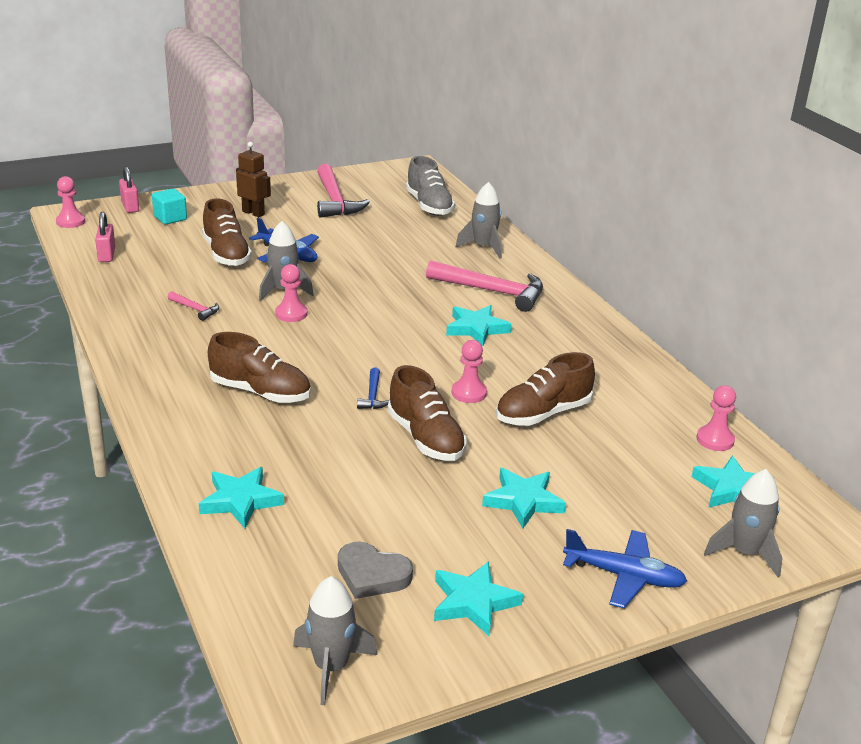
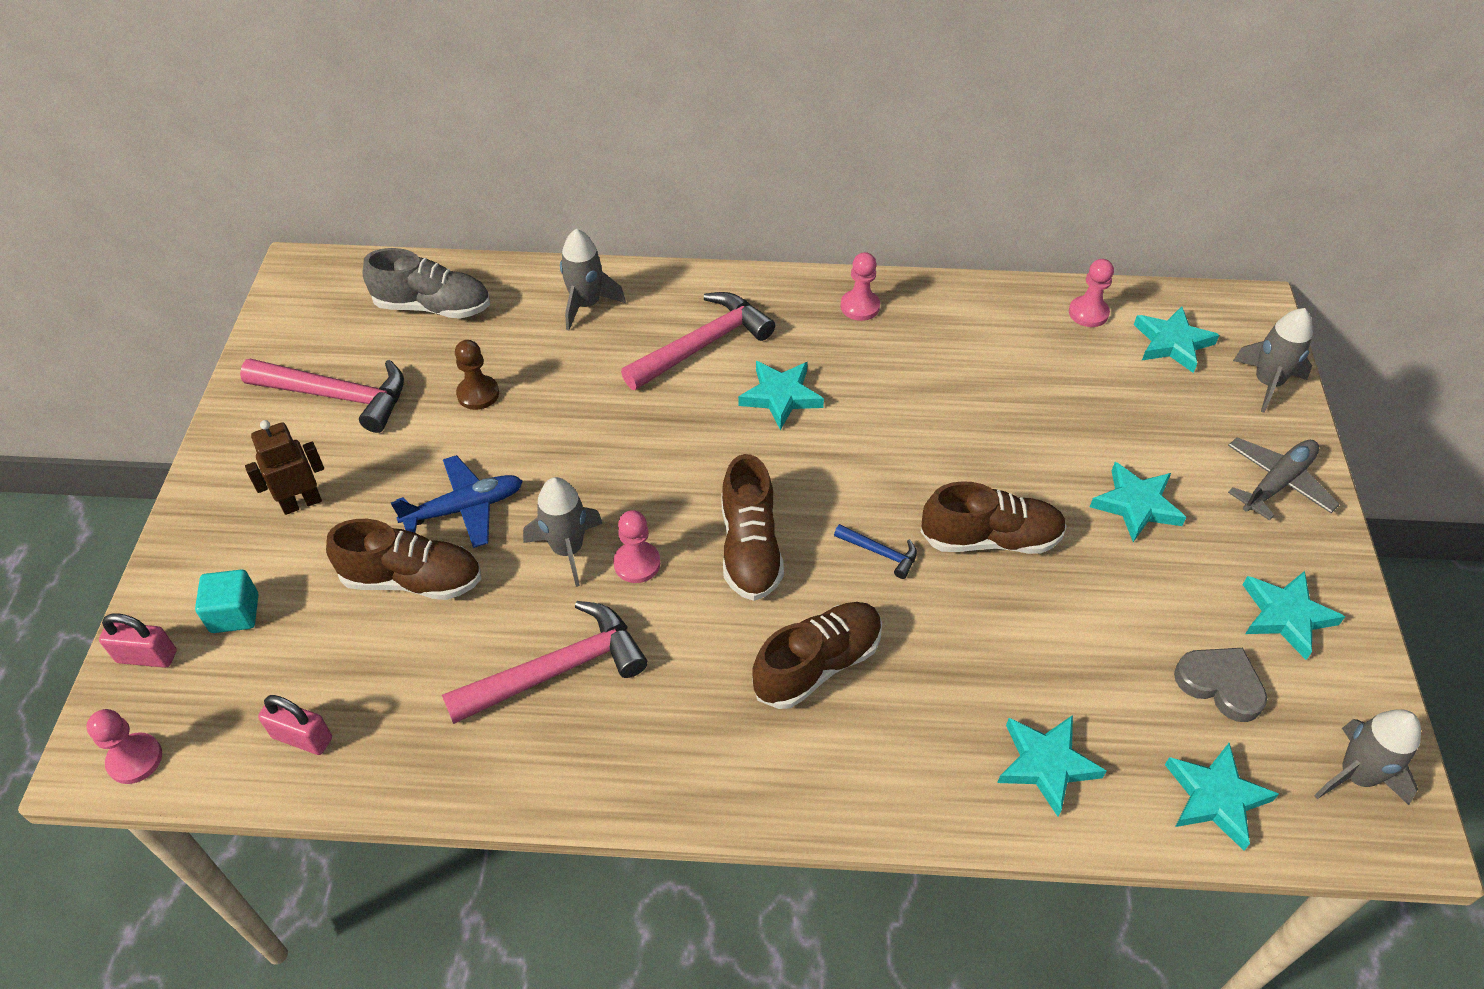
camera: 60 degrees left, 20 degrees up
(195, 309) = (557, 670): pink hammer -> pink hammer, size x2.13
(261, 588) = (1215, 797): none -> turquoise star
(372, 575) = (1220, 684): grey heart -> grey heart turned 105 degrees counterclockwise
(375, 235) = (478, 394): none -> brown pawn
(469, 393) = (916, 462): pink pawn -> pink pawn (860, 306)
(543, 413) = (986, 418): brown shoe -> brown shoe (750, 548)
(624, 576) = (1277, 483): blue plane -> grey plane

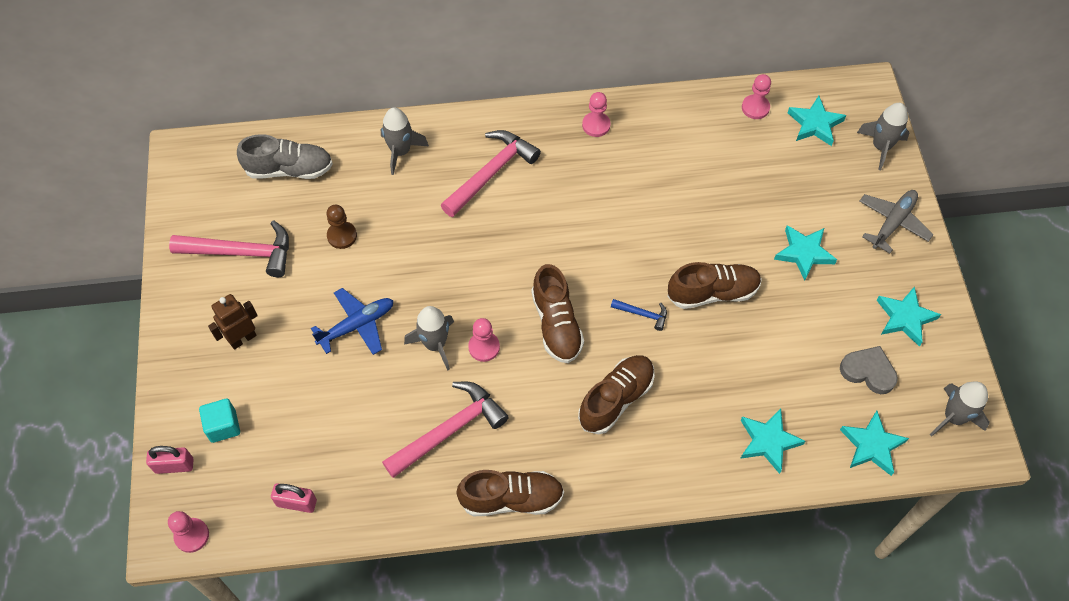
camera: 10 degrees left, 10 degrees up
(412, 579) = (336, 383): brown shoe -> brown shoe (511, 499)
(780, 396) = (554, 206): turquoise star -> none

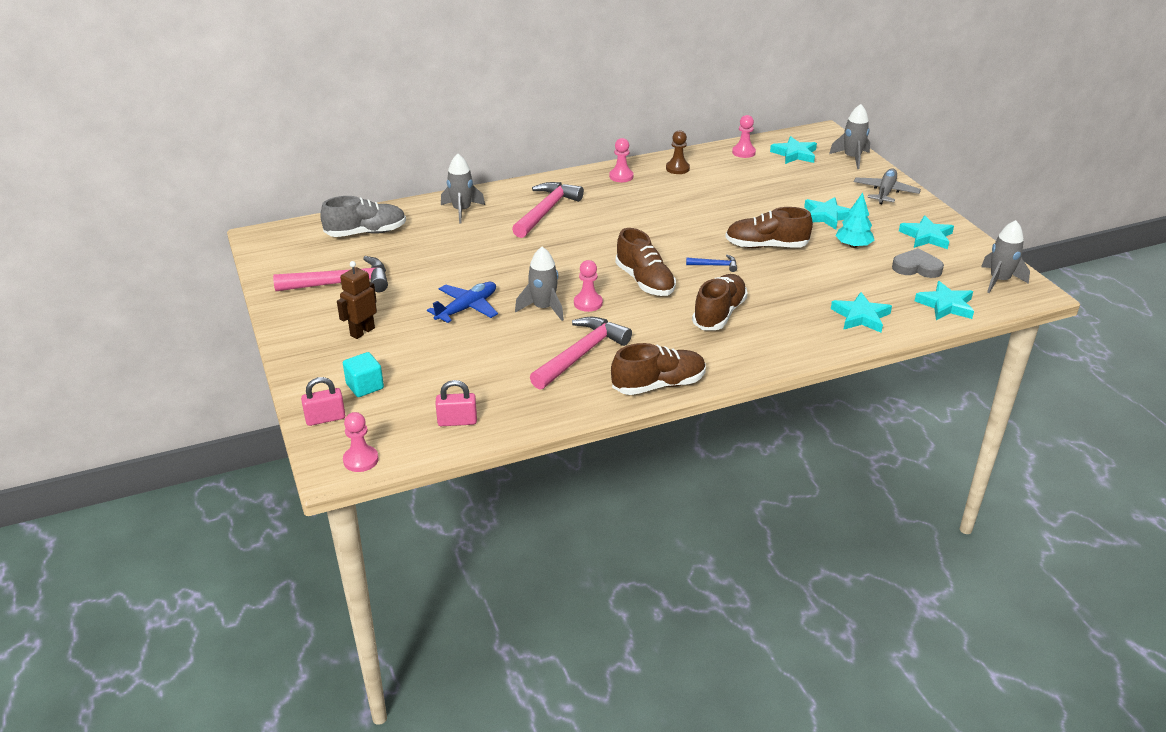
camera: 15 degrees left, 25 degrees down
(342, 236) = (430, 261): brown pawn -> brown pawn (677, 168)
(712, 293) = (766, 246): brown shoe -> brown shoe turned 150 degrees counterclockwise
(812, 315) = (853, 245): none -> turquoise tree

